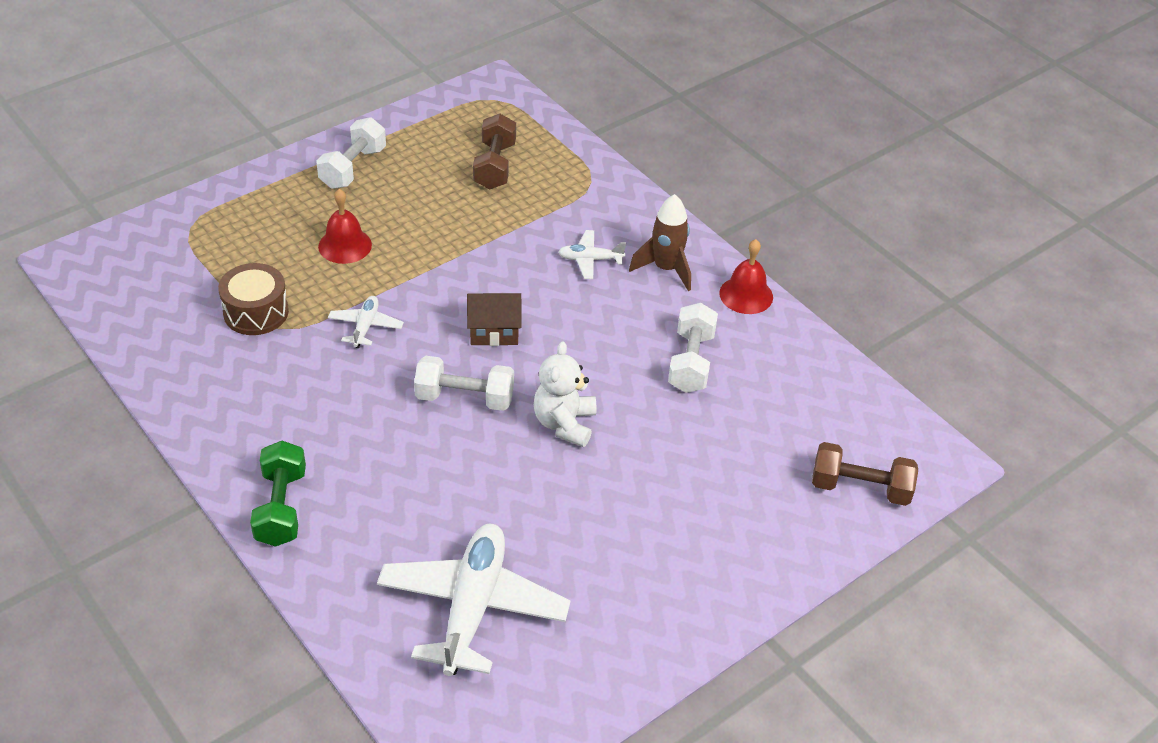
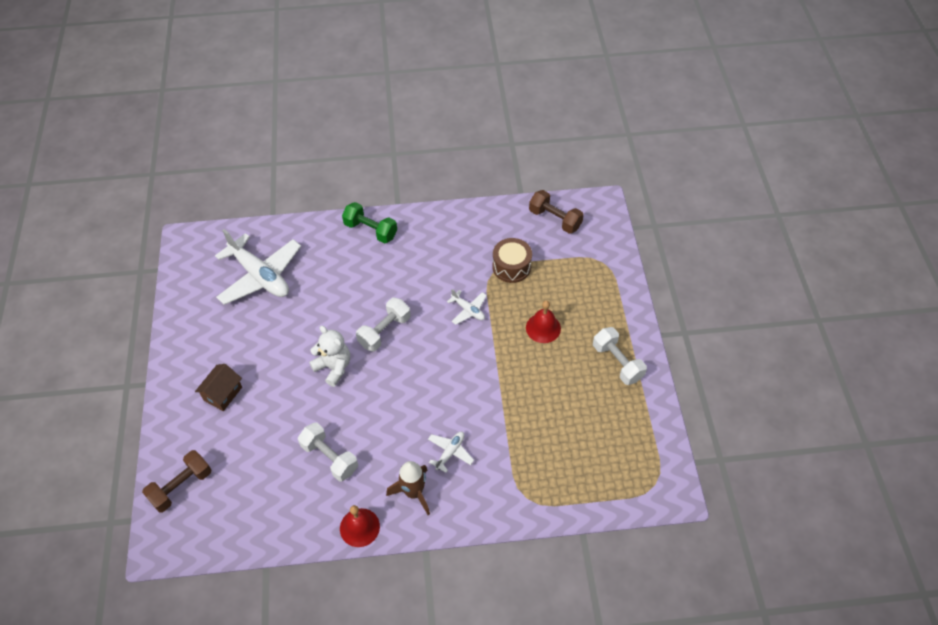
camera: 125 degrees right, 10 degrees up
(494, 166) = (576, 445): brown dumbbell -> brown dumbbell (555, 219)
(494, 331) = (423, 368): brown house -> brown house (223, 394)

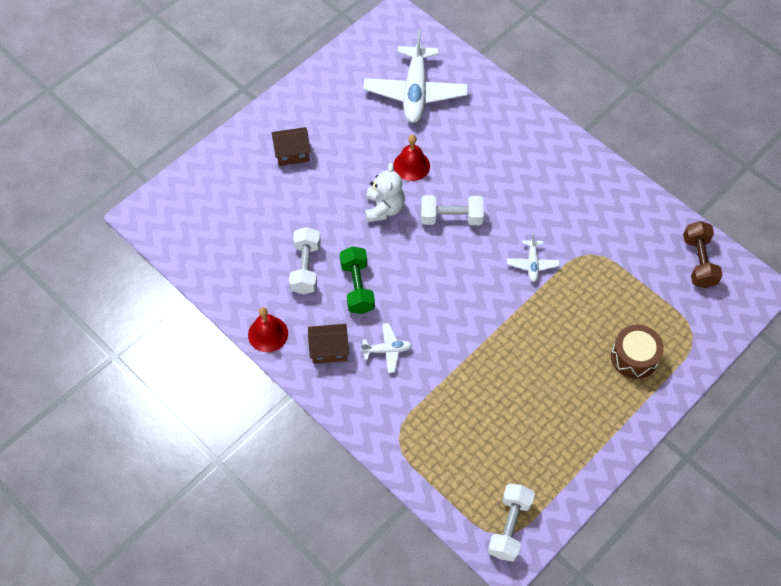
camera: 50 degrees right, 5 degrees up
(181, 486) = (197, 190): brown dumbbell -> none
(370, 230) = (537, 131): green dumbbell -> green dumbbell (357, 287)
(414, 492) = (329, 350): brown rocket -> brown house
(511, 267) = (610, 264): brown drum -> brown drum (634, 357)
(543, 328) = (572, 335): red bell -> red bell (411, 165)
(617, 362) = (596, 420): white dumbbell -> white dumbbell (509, 527)

